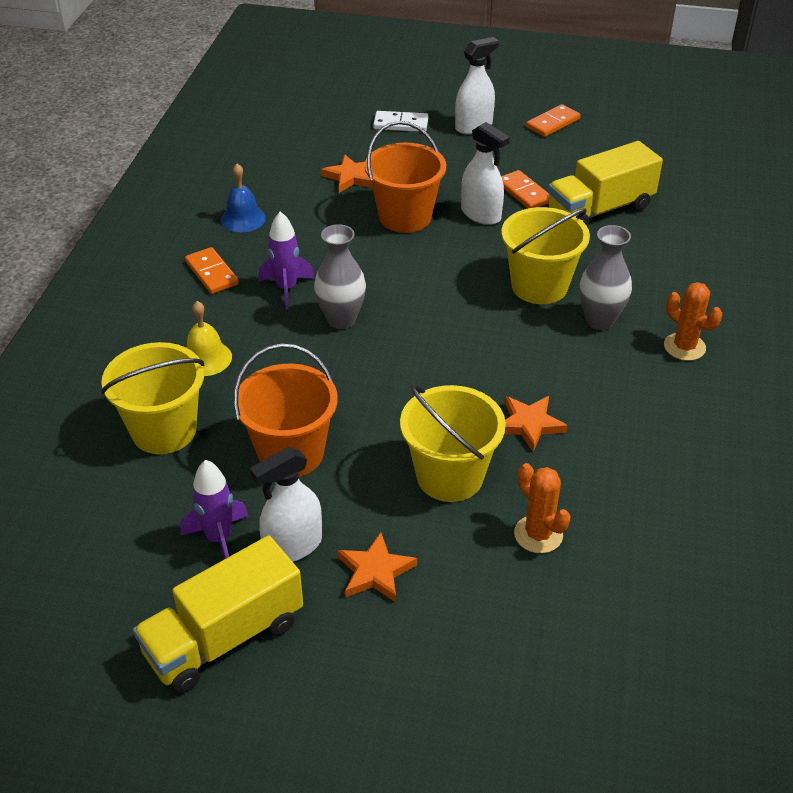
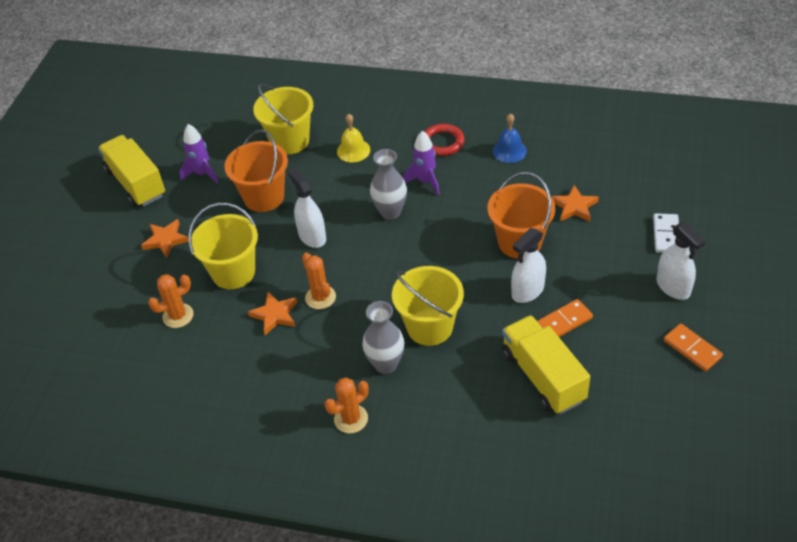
camera: 95 degrees right, 5 degrees up
(212, 273) = (442, 142): orange domino -> red ring
(293, 546) = (191, 204): white spray bottle -> white spray bottle (312, 236)
(496, 381) = (320, 297): none -> orange cactus

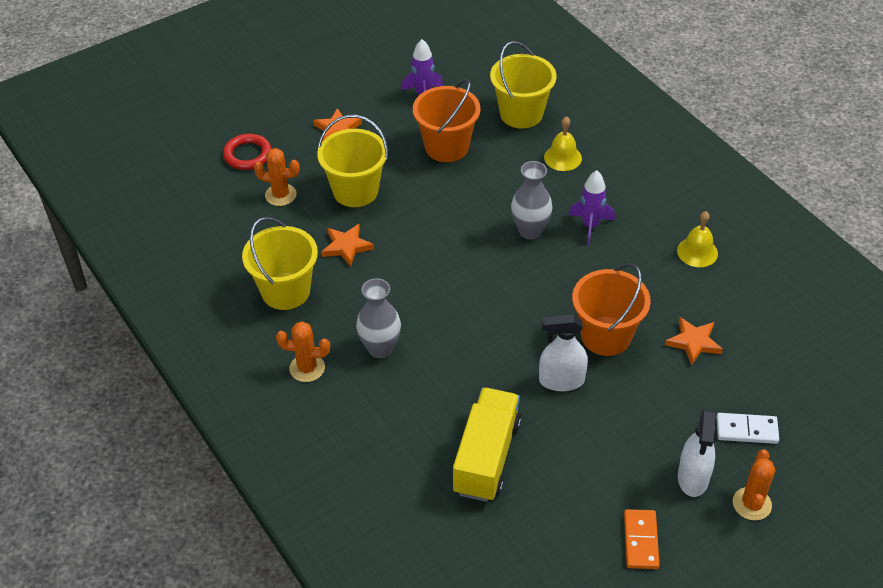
camera: 40 degrees right, 0 degrees up
(136, 183) = (367, 69): yellow truck -> none
(312, 236) = (445, 206): white spray bottle -> none
(320, 297) = (394, 259): orange cactus -> orange cactus (752, 504)
(429, 327) = (447, 347): yellow bucket -> yellow bucket (285, 291)
(442, 142) = (646, 203): red ring -> red ring (247, 155)
(509, 151) = (697, 252): blue bell -> yellow bell
(564, 321) = (560, 429): orange domino -> none
(666, 235) = (746, 430): white domino -> white domino turned 45 degrees clockwise

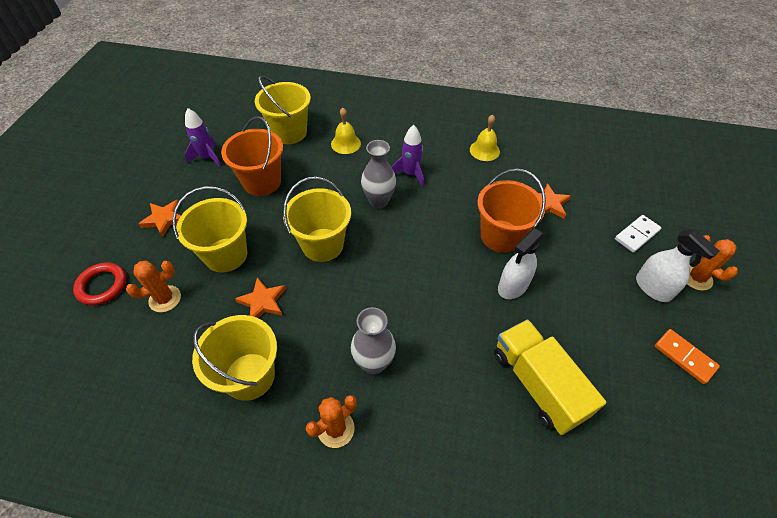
camera: 45 degrees left, 5 degrees up
(439, 235) = (322, 245): none -> yellow bucket

